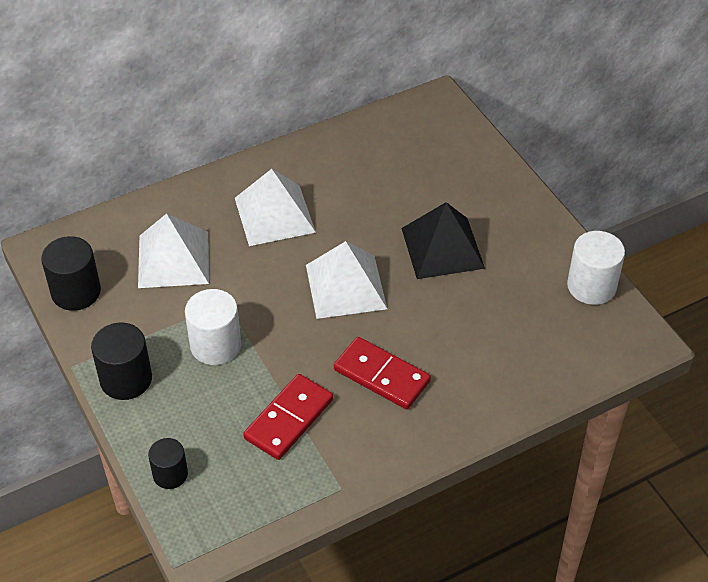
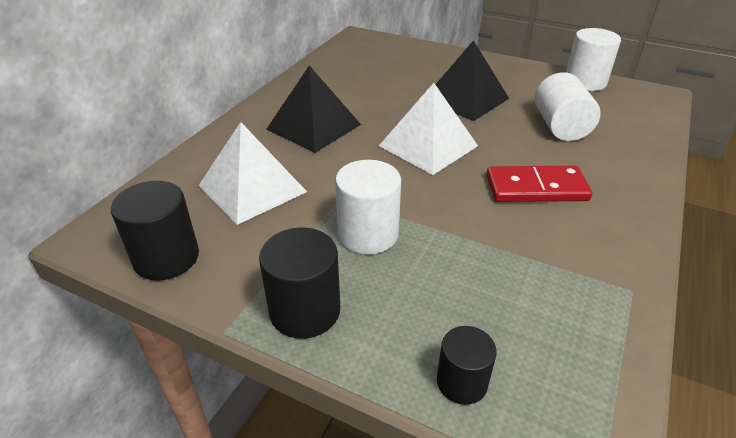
camera: 35 degrees left, 10 degrees down
(274, 215) = (314, 127): white pyramid -> black pyramid
(288, 419) = (509, 258): red domino -> none
(486, 327) = (560, 127): none -> white cylinder

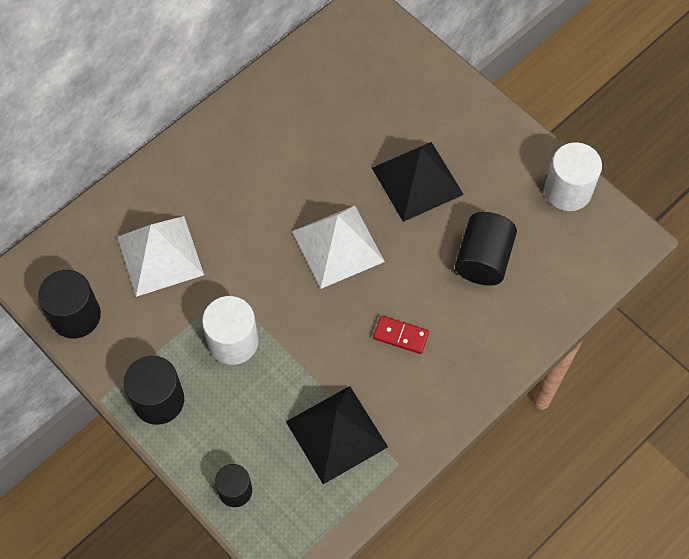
camera: 20 degrees right, 25 degrees up
(314, 127) = (243, 181): black pyramid -> black pyramid (336, 434)
(536, 188) = (400, 336): red domino -> red domino, size x0.60
(560, 127) = (483, 259): white cylinder -> black cylinder

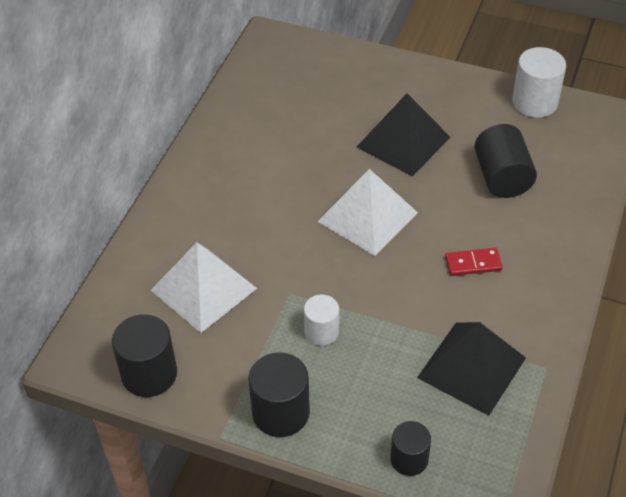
camera: 25 degrees left, 15 degrees down
(233, 342) = (321, 332): white cylinder -> white cylinder, size x0.64

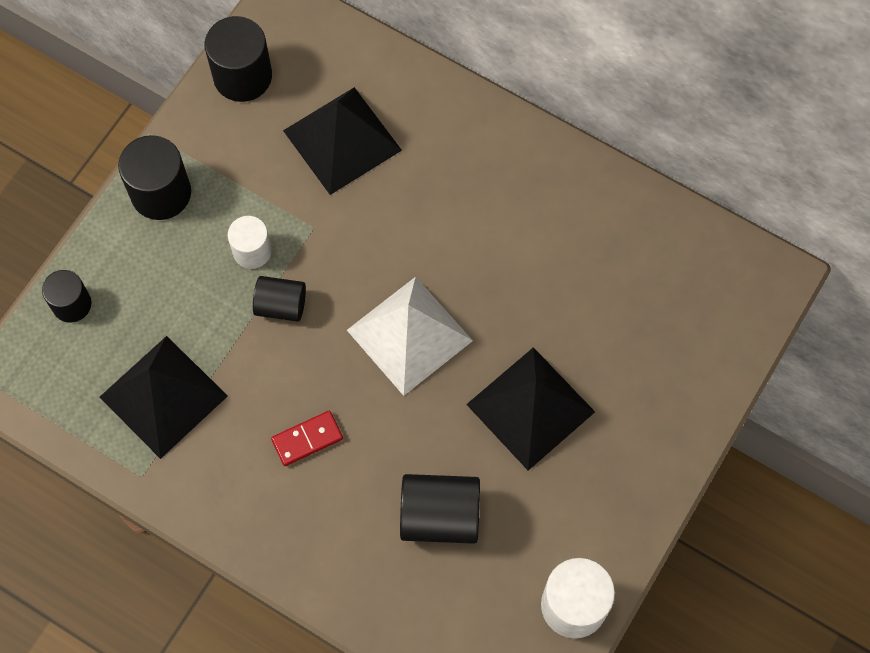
camera: 100 degrees right, 20 degrees up
(203, 289) = (342, 140): white pyramid -> black pyramid
(365, 302) = (281, 305): none -> black cylinder
(473, 264) = (307, 439): red domino -> red domino turned 60 degrees clockwise

